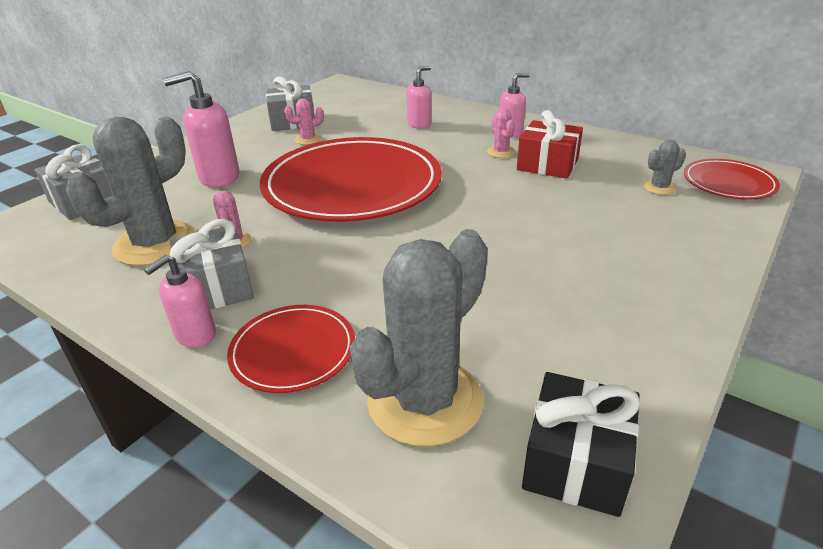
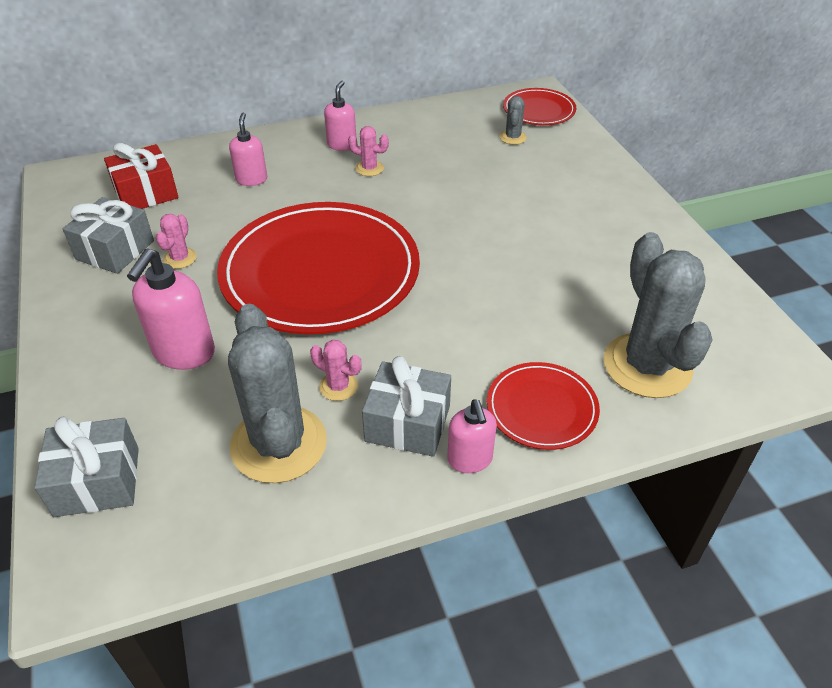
camera: 55 degrees left, 10 degrees up
(547, 164) = (420, 160): red gift -> red gift (146, 193)
(576, 462) = (738, 331): black gift -> none

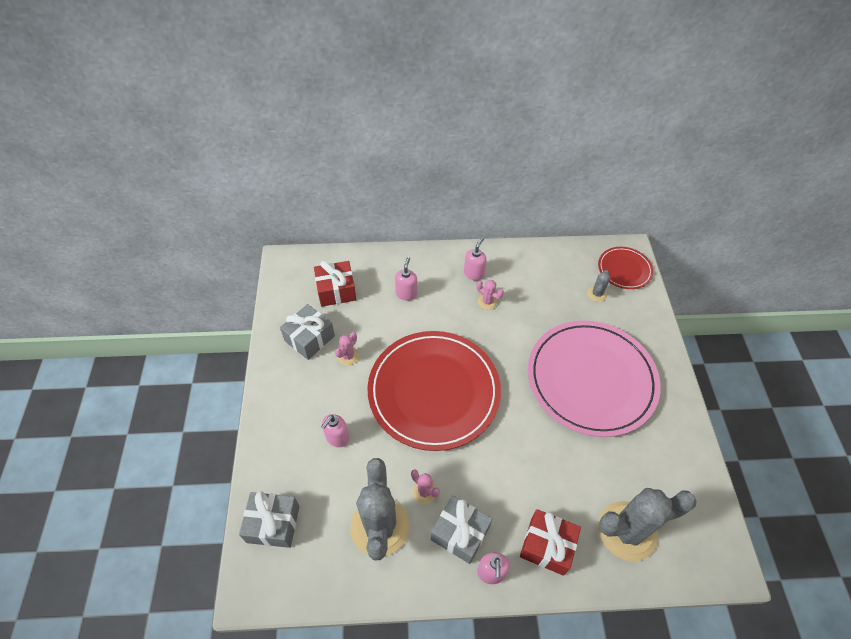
camera: 15 degrees right, 10 degrees up
(184, 353) = (337, 438): pink soap dispenser -> pink soap dispenser, size x0.63
(536, 219) = (591, 379): none -> pink plate
(541, 408) = (547, 546): red plate -> red gift
(647, 366) = (627, 530): grey cactus -> grey cactus turned 75 degrees clockwise

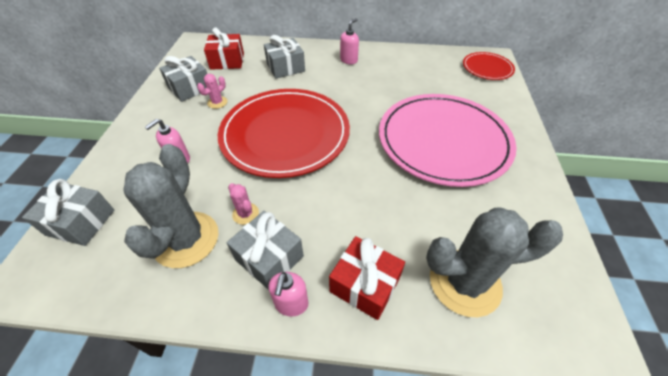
camera: 10 degrees right, 5 degrees down
(406, 293) = (285, 67): pink soap dispenser -> grey gift
(487, 301) = (355, 78): pink cactus -> none
(597, 294) = (459, 81): grey cactus -> none

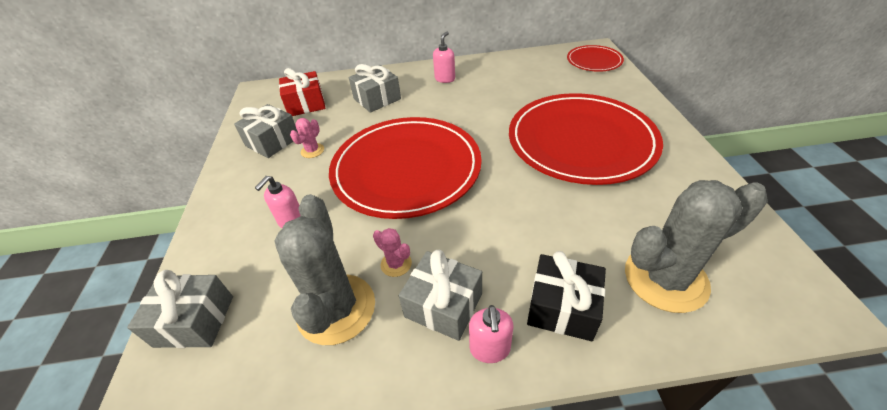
camera: 10 degrees left, 5 degrees down
(365, 284) = (562, 307): red gift -> black gift
(443, 141) = (581, 141): pink plate -> red plate

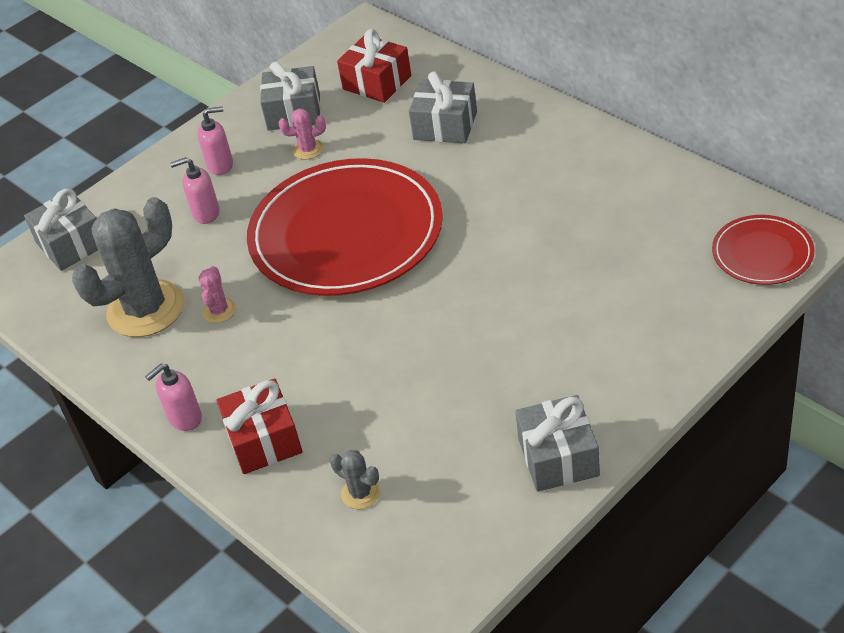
camera: 55 degrees right, 0 degrees up
(443, 305) = (202, 367): grey gift -> grey gift (558, 457)
(445, 79) = (550, 148): pink soap dispenser -> pink soap dispenser (220, 165)
(562, 307) = (264, 440): black gift -> red gift
(581, 141) = (534, 335): red plate -> none
(665, 278) = (360, 493): grey cactus -> grey cactus, size x0.43

